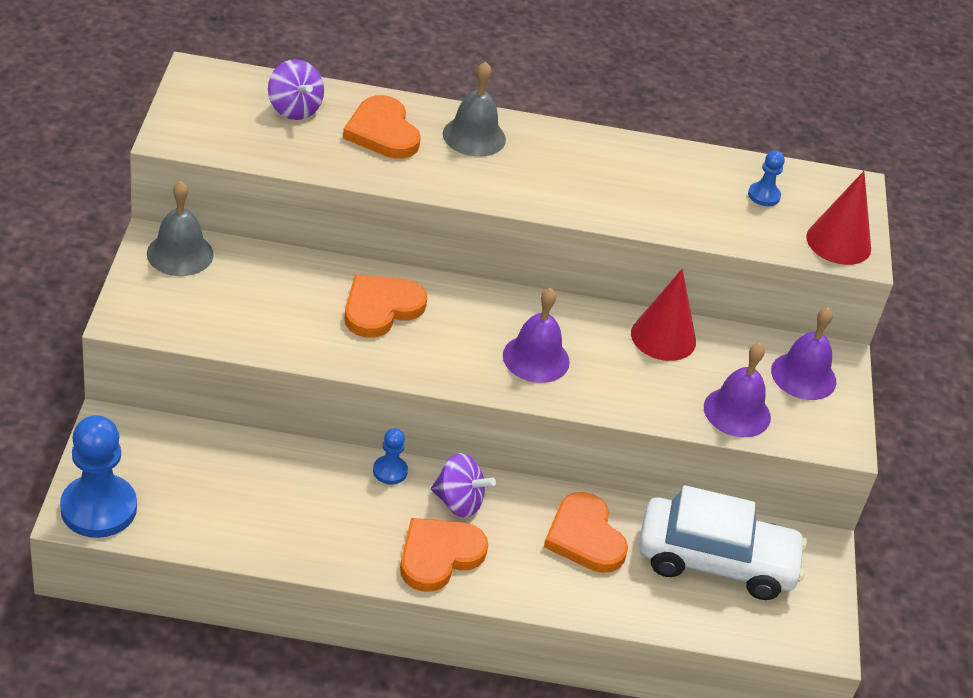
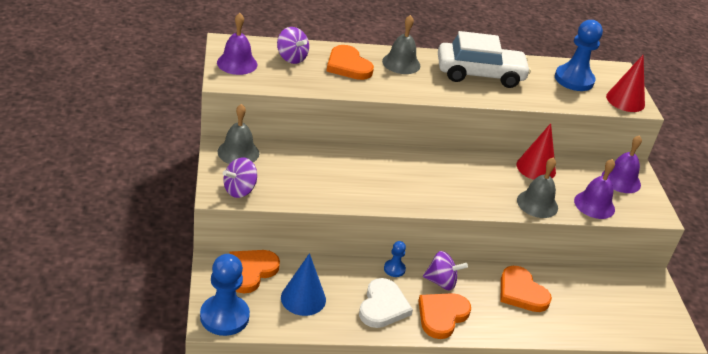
camera: 10 degrees left, 5 degrees down
(161, 316) = (239, 190): none -> purple spinning top
(228, 497) = (303, 298): none -> blue cone
(350, 527) = (383, 306): none -> white heart
(381, 308) = (370, 170): orange heart -> orange heart (250, 271)
(536, 358) = (470, 188): purple bell -> purple bell (237, 63)
(639, 398) = (537, 204): none -> grey bell
(716, 560) = (600, 295): white car -> white car (480, 74)
(764, 195) = (574, 80): blue pawn -> blue pawn, size x2.06

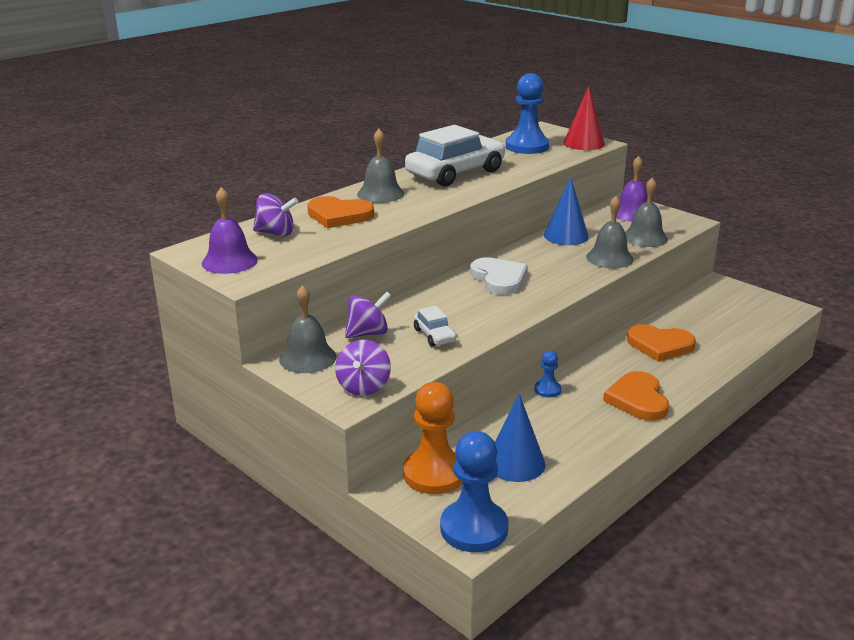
camera: 35 degrees left, 10 degrees down
(250, 271) = (434, 474): orange heart -> orange pawn
(328, 184) = (434, 335): none -> white car
(383, 306) = (586, 423): white heart -> white heart (499, 279)
(441, 282) = (596, 376): purple spinning top -> purple spinning top (368, 333)
(536, 168) = (566, 236): red cone -> blue cone
(594, 205) = (645, 237): purple bell -> grey bell

